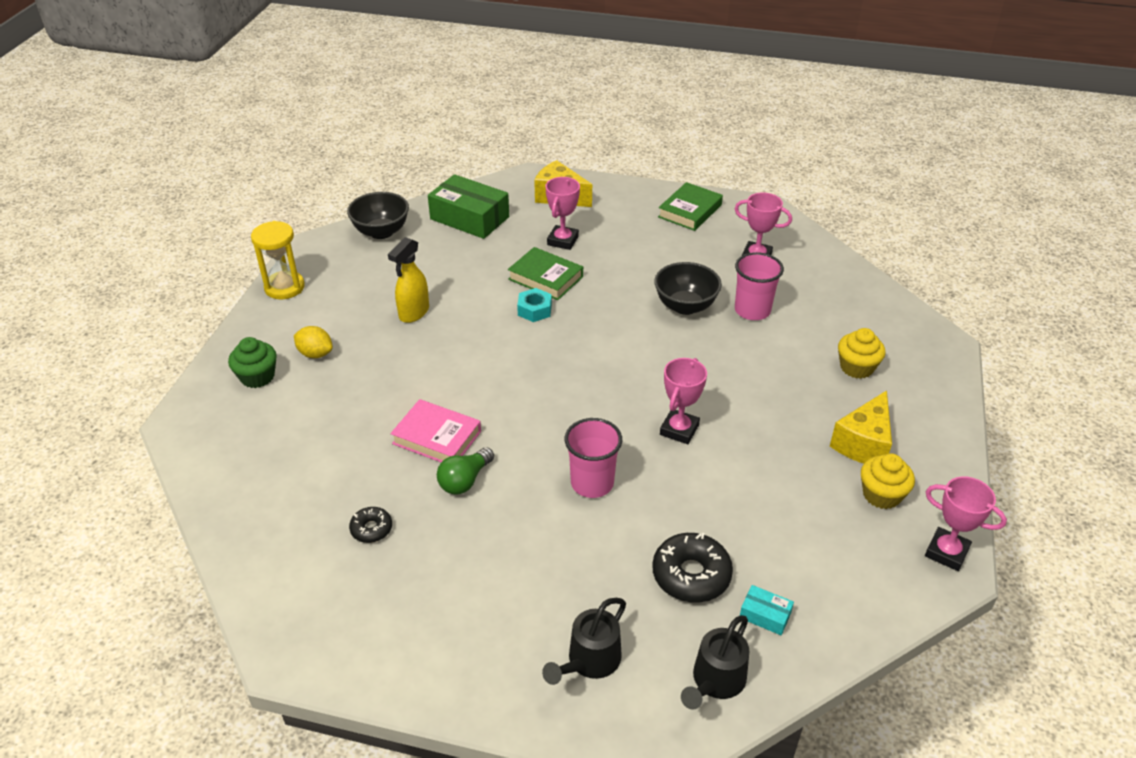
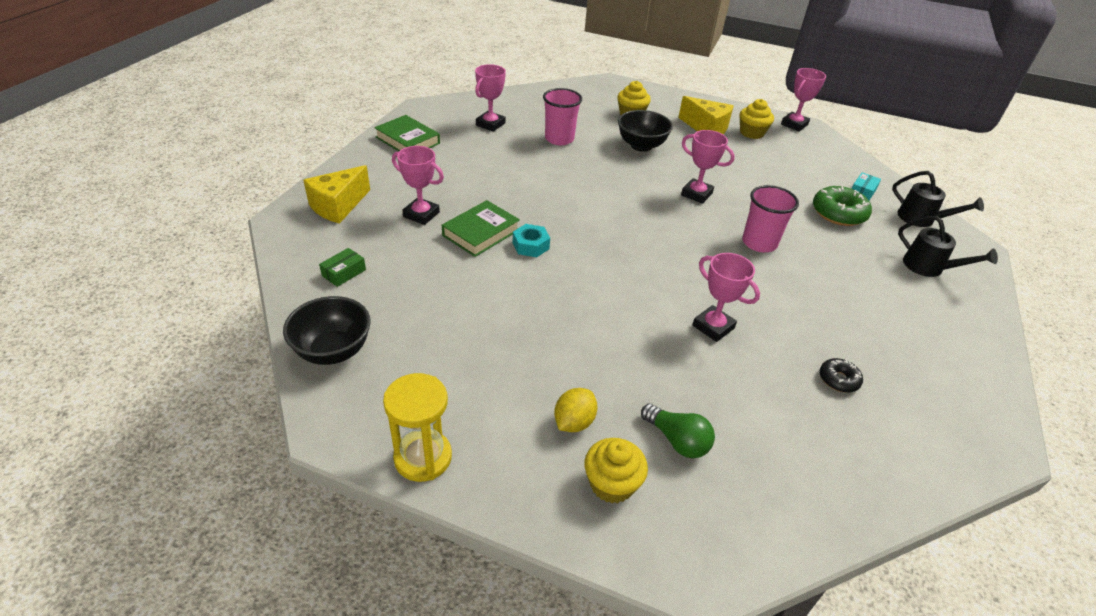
camera: 85 degrees left, 0 degrees up
(257, 377) = (612, 484): green cupcake -> yellow cupcake
(413, 313) = (514, 331): yellow spray bottle -> none
(437, 437) = (713, 327): pink book -> pink trophy
(465, 480) = (767, 313): green light bulb -> green light bulb (677, 440)
(469, 218) = (344, 273): green box -> green box, size x0.45
(685, 306) = (546, 166): black bowl -> black bowl (641, 146)
(691, 575) = (838, 213): black donut -> green donut

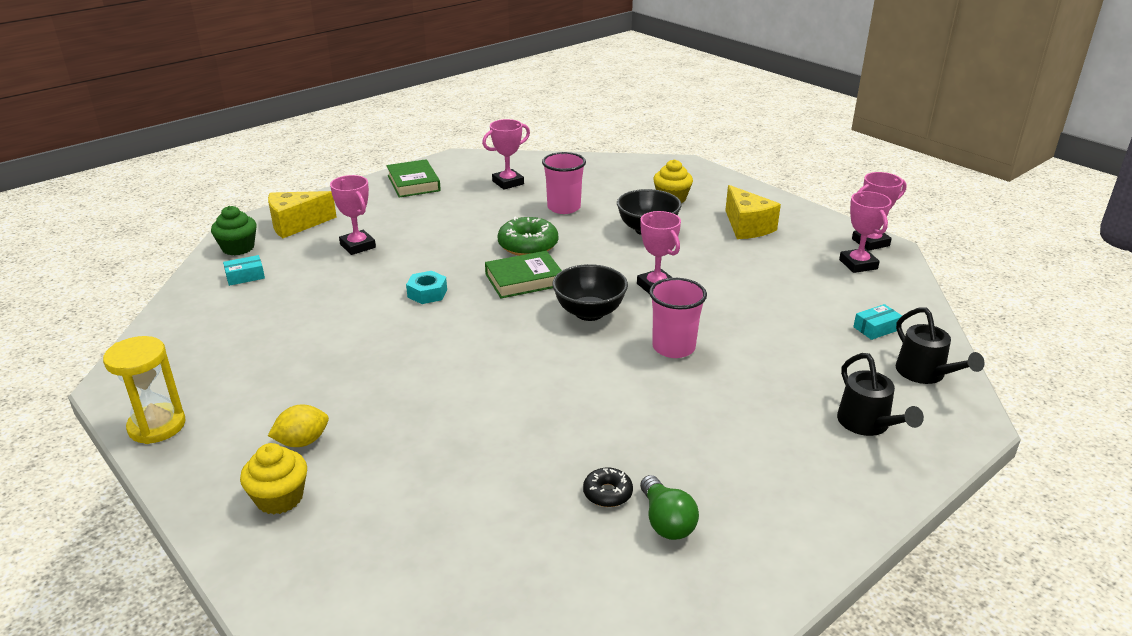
camera: 30 degrees right, 10 degrees down
(304, 244) = (238, 248): none -> green cupcake
(333, 351) = (175, 331): black bowl -> black bowl (589, 312)
(344, 273) = (245, 276): green box -> turquoise box
(481, 233) = (393, 272): green book -> green book (524, 280)
(677, 440) = (376, 487): green light bulb -> green light bulb (666, 521)
(713, 327) = (527, 407): pink trophy -> pink trophy (858, 264)
(751, 133) = (800, 241): yellow cupcake -> none
(838, 213) = (813, 342): green donut -> green donut (528, 245)

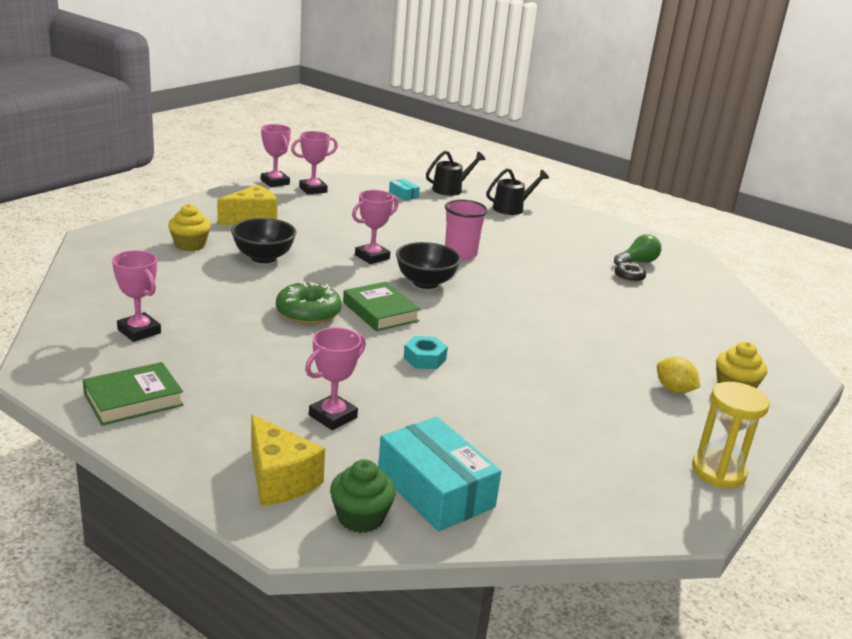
camera: 105 degrees left, 5 degrees down
(245, 276) = (435, 489): turquoise box -> turquoise box, size x2.24
(564, 207) = (214, 296): pink cup -> none

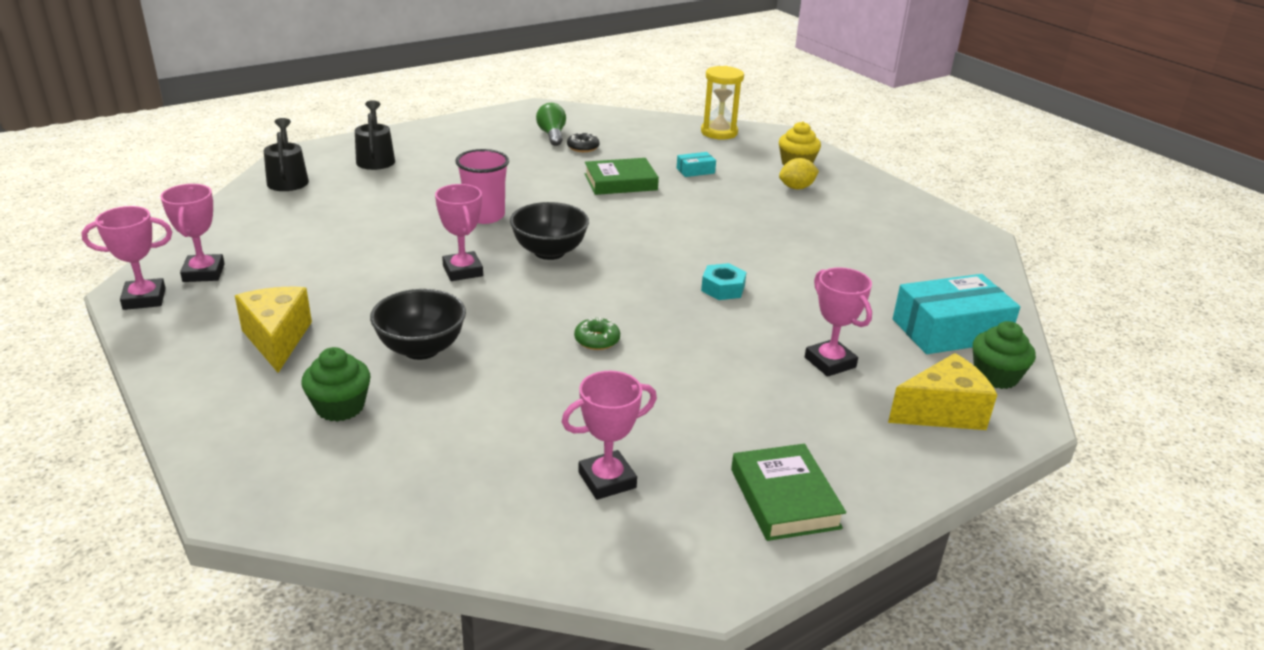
camera: 70 degrees left, 5 degrees up
(190, 245) = (340, 407): yellow cupcake -> green cupcake
(308, 312) = (597, 340): green donut -> green donut, size x0.56
(380, 312) = (611, 293): green book -> green book (620, 182)
(403, 195) = (279, 212): turquoise box -> turquoise box (695, 170)
(718, 471) = (915, 206): yellow hourglass -> yellow hourglass (719, 132)

